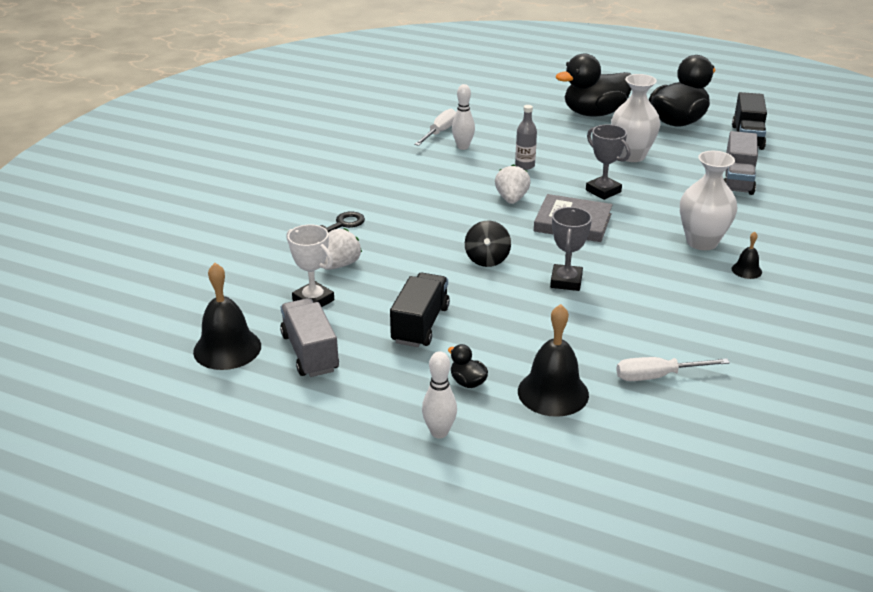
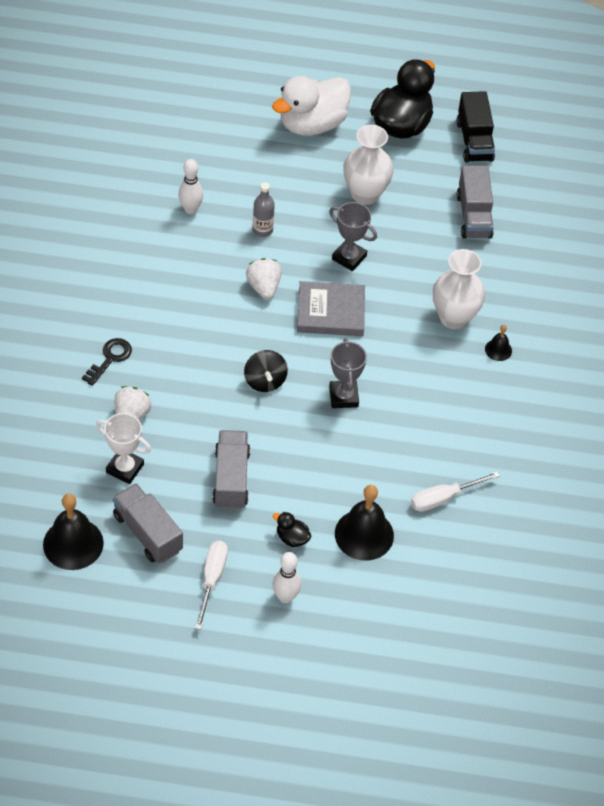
camera: 20 degrees left, 20 degrees up
(420, 325) = (231, 479): black truck -> grey truck
(440, 132) = (158, 187): white screwdriver -> white screwdriver (212, 579)
(594, 113) = (312, 124): black duck -> white duck

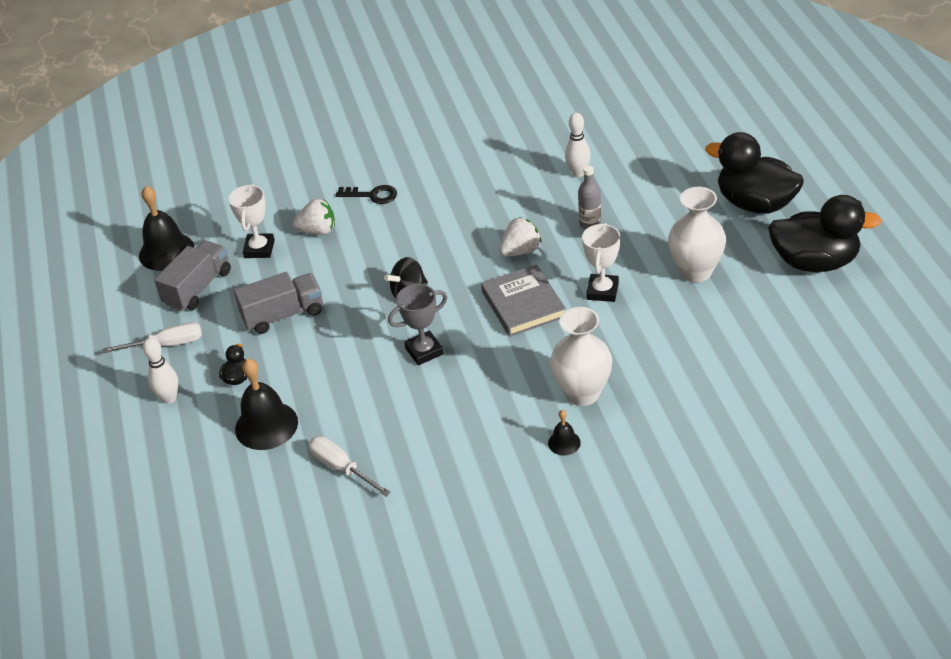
camera: 75 degrees right, 10 degrees down
(312, 124) = (755, 204): white duck -> black duck
(349, 257) = (602, 291): grey trophy -> white trophy
(473, 216) = (737, 359): grey truck -> none
(474, 141) = (846, 321): black truck -> none

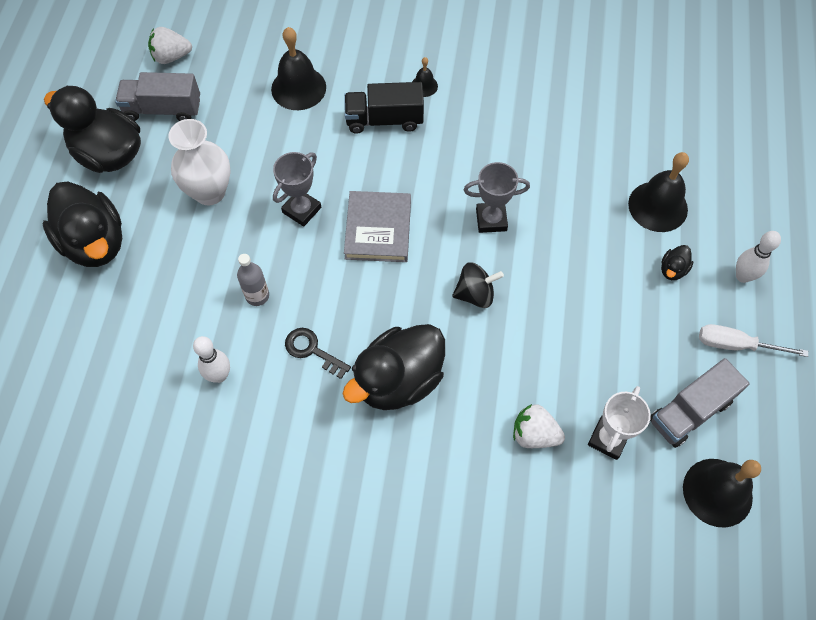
camera: 160 degrees left, 20 degrees up
(283, 315) = (608, 327): grey truck -> grey truck (163, 109)
(341, 468) = (605, 139): white screwdriver -> none
(372, 195) = (452, 462): black key -> black key (312, 350)
(439, 220) = (398, 380): none -> black duck
(520, 251) = (343, 295): white strawberry -> white strawberry (171, 57)
(582, 393) = (384, 120): white vase -> black truck
(602, 291) = (301, 210): white trophy -> grey trophy
(693, 386) = (298, 88): none -> black bell

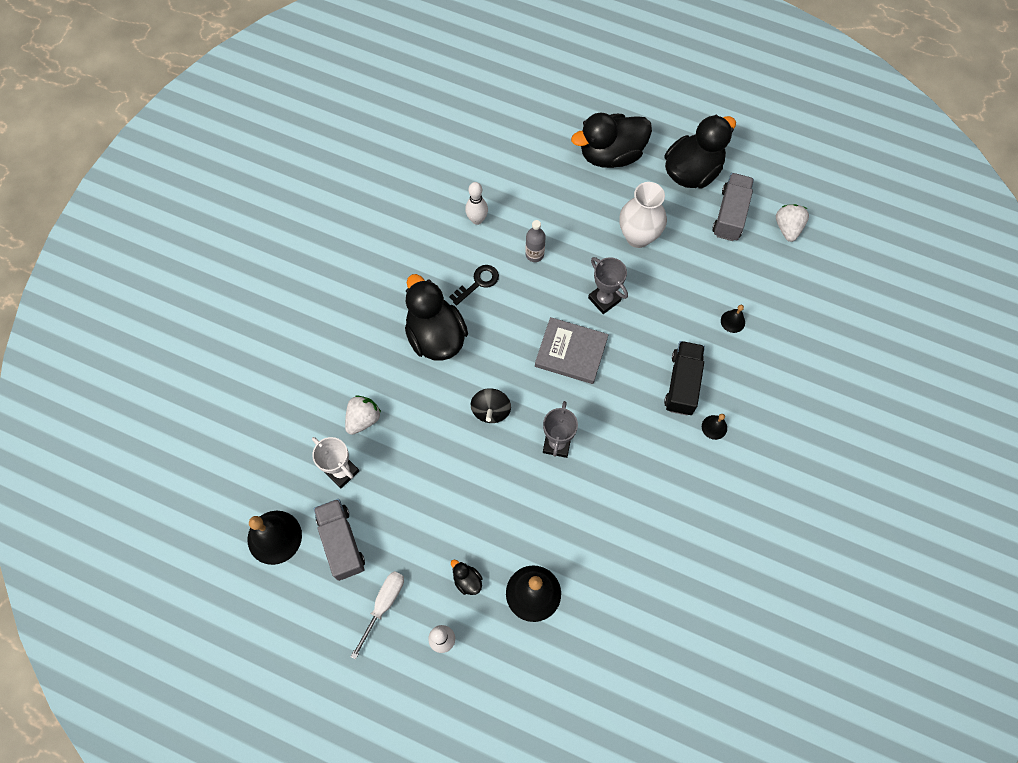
camera: 105 degrees right, 5 degrees up
(298, 88) = (732, 321): black bell -> black bell, size x0.49

